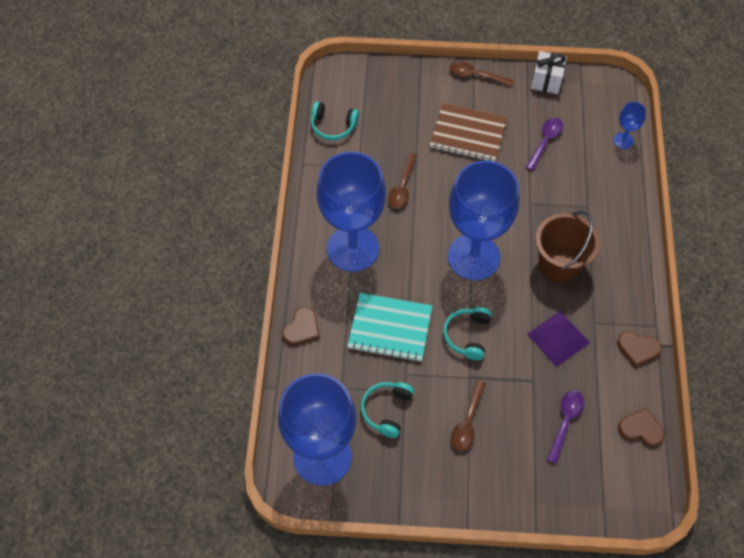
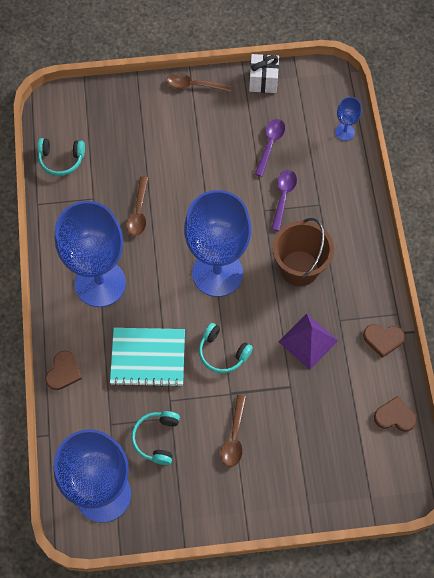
camera: 10 degrees left, 5 degrees up
(467, 335) = (222, 353): turquoise headphones -> turquoise headphones turned 60 degrees counterclockwise
(468, 134) = (195, 148): brown notebook -> none
(565, 422) = (325, 421): purple spoon -> purple spoon (283, 197)

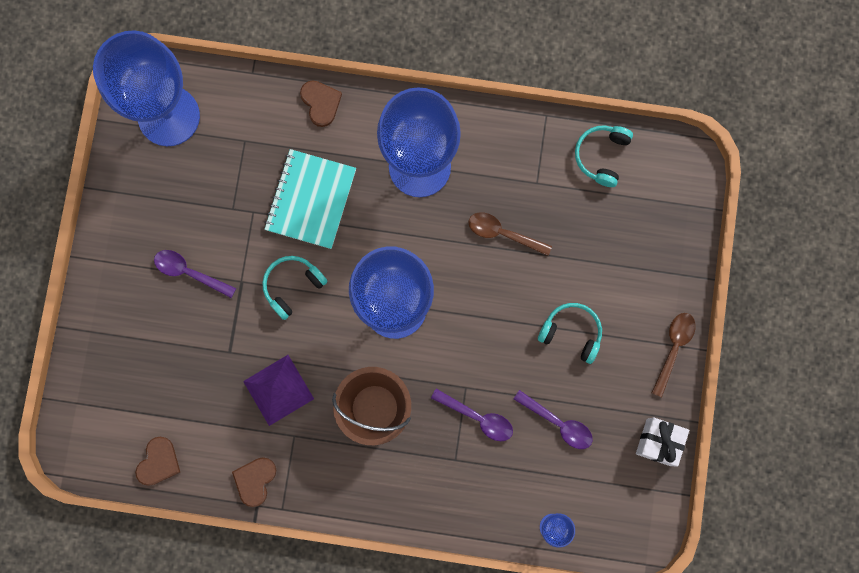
camera: 105 degrees right, 15 degrees up
(63, 372) = (321, 103): brown heart -> brown heart turned 150 degrees counterclockwise
(157, 439) = (213, 187): turquoise headphones -> turquoise headphones (571, 333)
(234, 436) = (190, 272): brown spoon -> purple spoon

